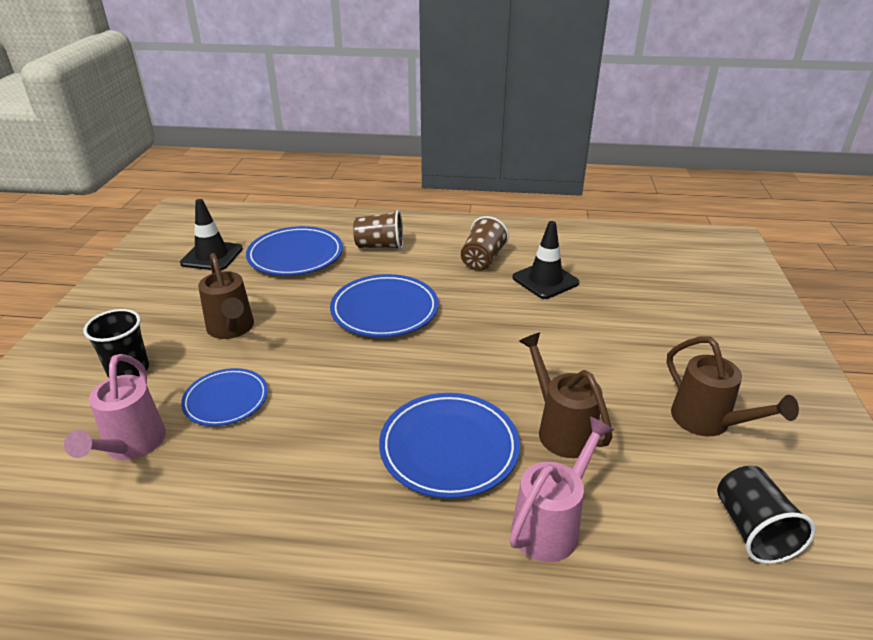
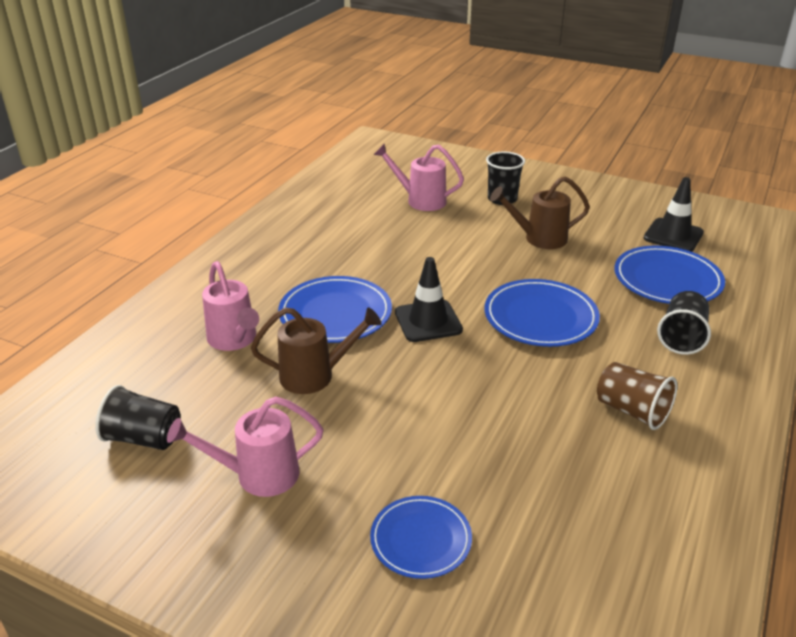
camera: 110 degrees right, 0 degrees up
(226, 400) = (447, 232): blue plate -> blue plate (421, 540)
(380, 246) = (681, 337): brown cup -> black cup
(545, 280) = (565, 452): black traffic cone -> black traffic cone (428, 321)
(708, 422) = (258, 475): brown watering can -> pink watering can

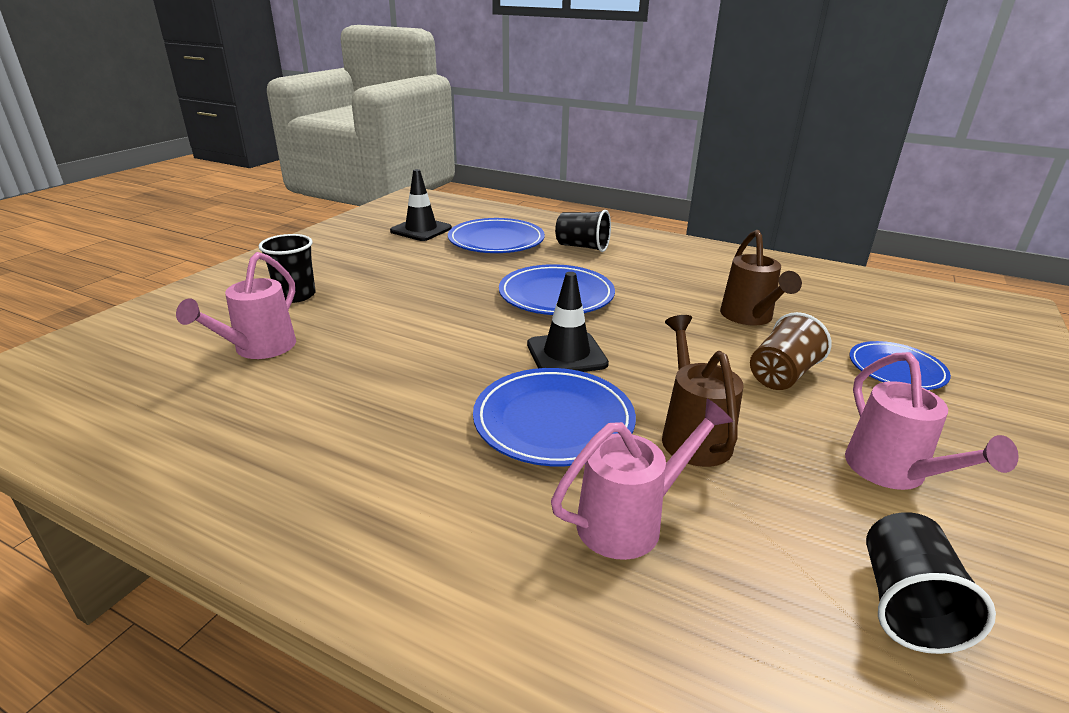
camera: 90 degrees left, 5 degrees down
(539, 238) = (402, 283): brown watering can -> brown watering can (749, 317)
(632, 411) = (684, 274): brown cup -> brown cup (782, 375)

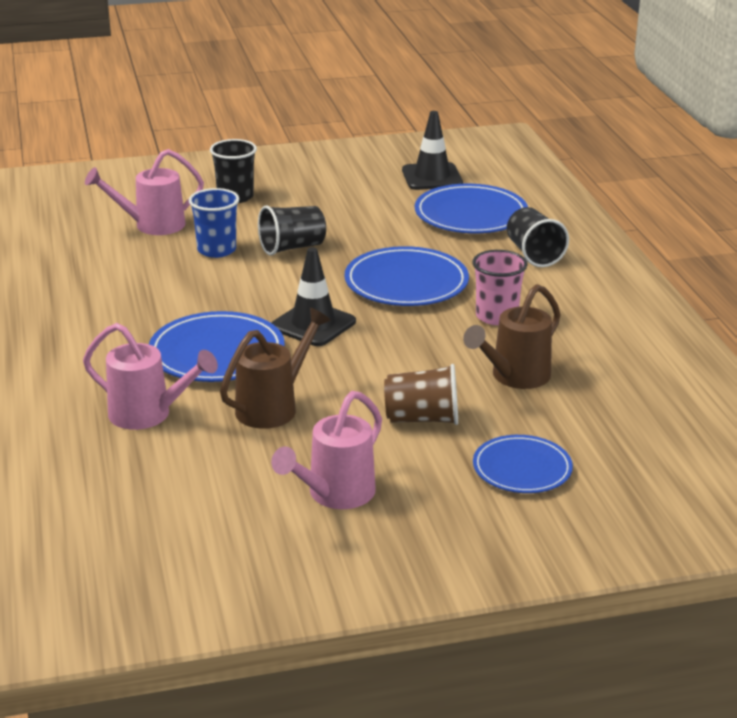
camera: 50 degrees right, 0 degrees up
(365, 340) = (216, 250): none -> blue cup
(652, 289) = (496, 316): none -> pink cup
(906, 604) = (186, 522): black cup -> black cup (292, 247)

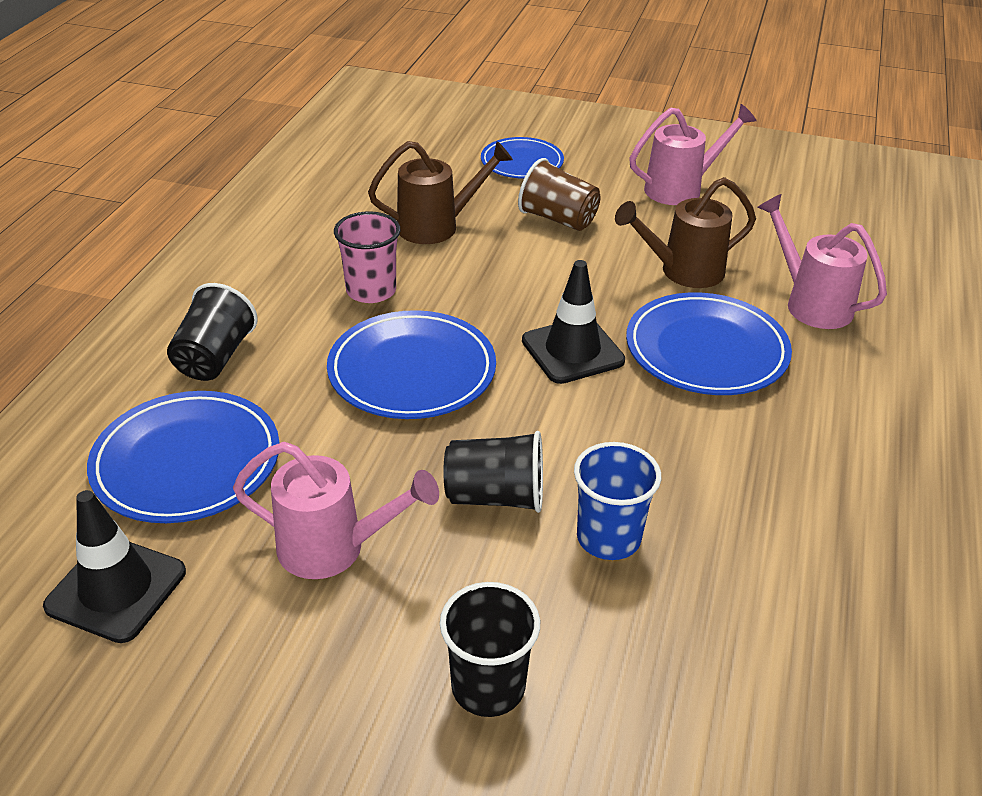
camera: 150 degrees left, 10 degrees up
(152, 225) = (682, 656): pink watering can -> pink watering can (333, 548)

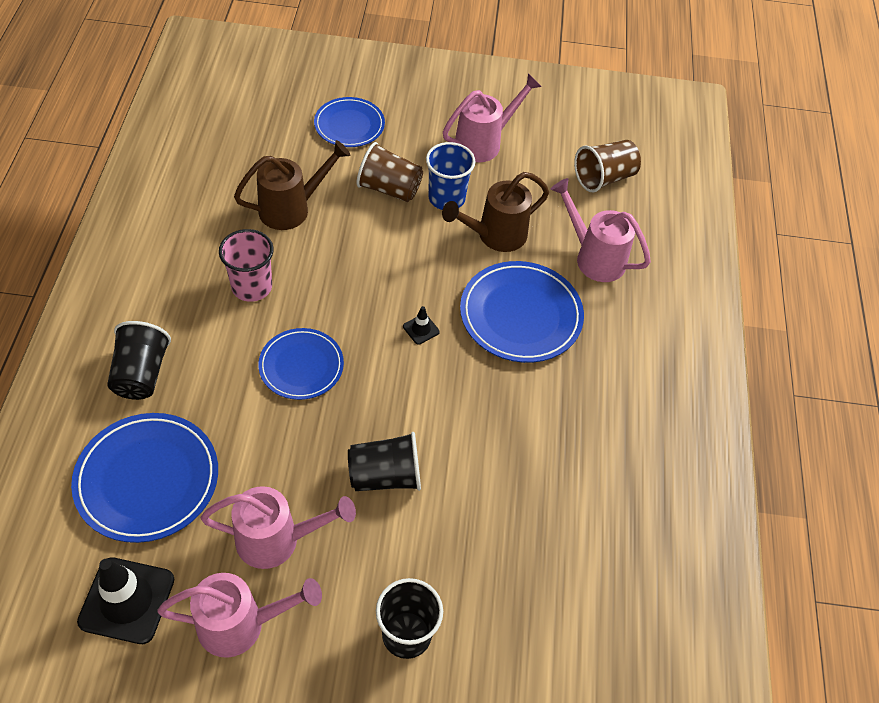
camera: 15 degrees left, 15 degrees up
(258, 639) = (241, 624): none -> pink watering can
(412, 371) = (301, 366): blue plate -> blue plate, size x0.65
(572, 351) = (421, 329): black traffic cone -> black traffic cone, size x0.45
(608, 538) = (470, 500): blue cup -> blue cup (446, 198)
(830, 231) = (604, 178): none -> brown cup

